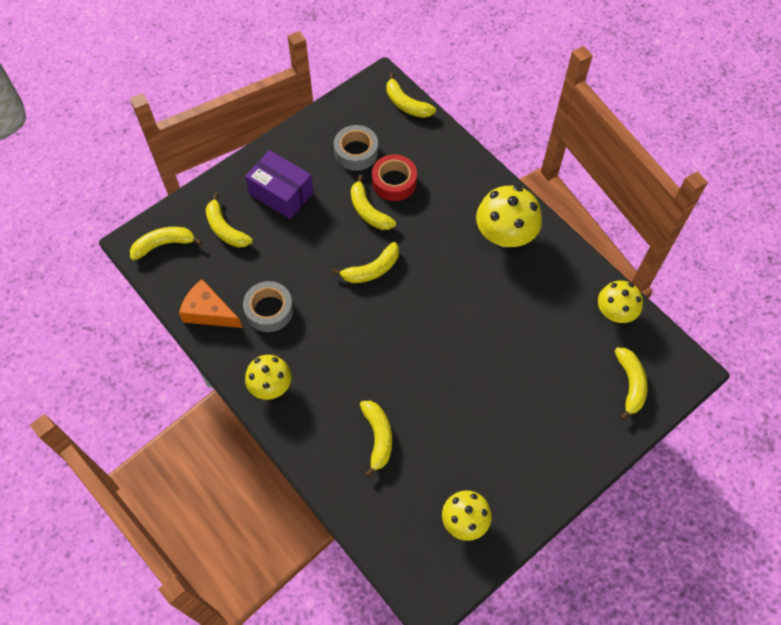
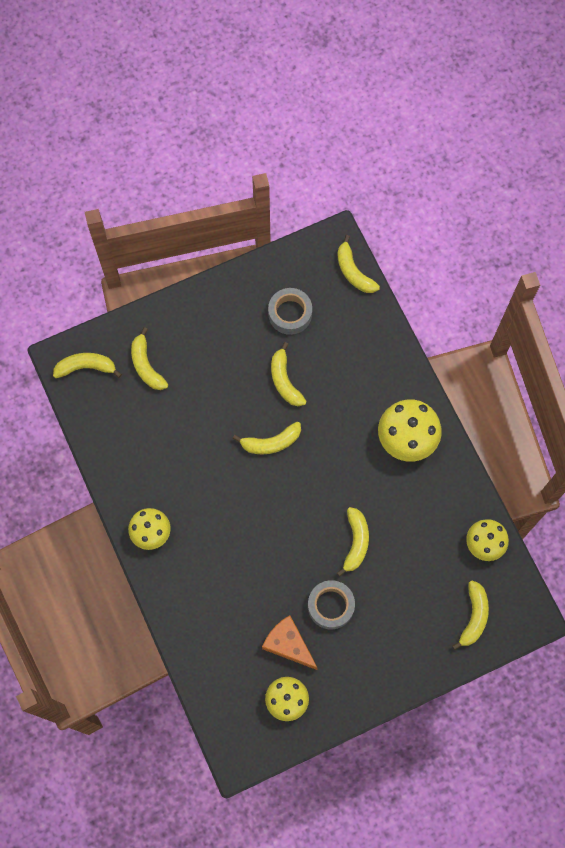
camera: 15 degrees right, 10 degrees up
(209, 312) = (112, 446): orange cheese -> orange cheese (288, 644)
(269, 310) = (167, 459): grey tape -> grey tape (330, 606)
(281, 193) = (207, 341): purple box -> none
(378, 437) = (233, 606): yellow banana -> yellow banana (355, 542)
(394, 182) = (317, 355): red tape -> none

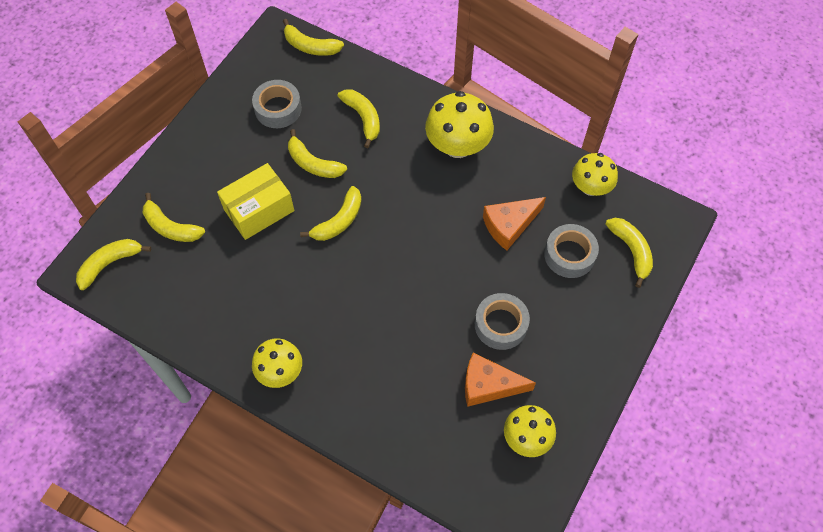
camera: 35 degrees left, 10 degrees down
(218, 394) = (259, 210): none -> yellow box
(355, 542) = (480, 256): yellow banana -> yellow banana (363, 118)
(396, 532) = (509, 225): none -> orange cheese
(424, 587) = (569, 255): none -> grey tape

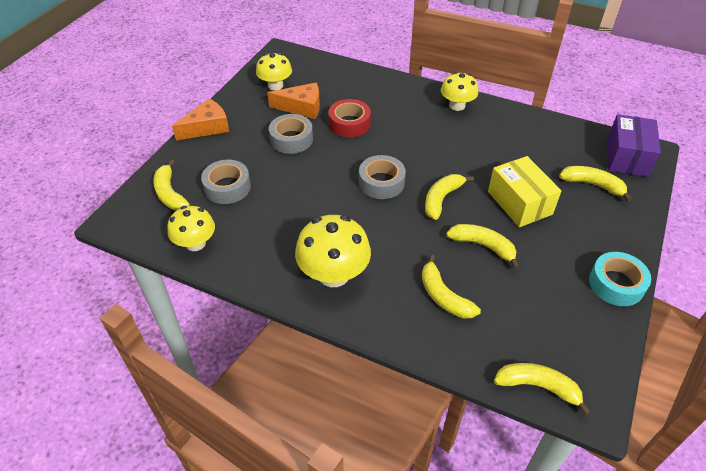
camera: 175 degrees right, 15 degrees down
(110, 264) = (627, 157): yellow banana -> purple box
(208, 118) = (616, 284): none -> turquoise tape
(259, 210) = (519, 203): yellow box -> yellow box turned 75 degrees counterclockwise
(278, 109) = (544, 300): grey tape -> grey tape (381, 182)
(427, 347) = (349, 124): none -> red tape
(509, 225) = (281, 206): orange cheese -> orange cheese (207, 127)

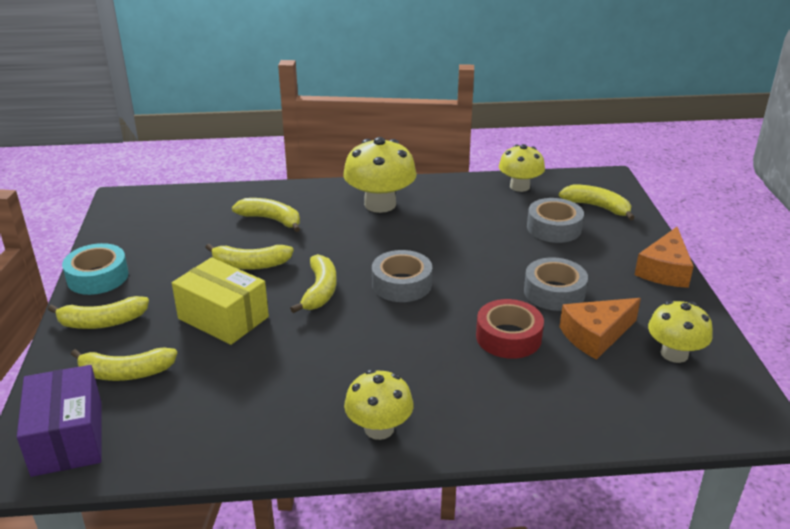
camera: 150 degrees right, 15 degrees down
(538, 386) = (169, 196): yellow banana -> yellow banana (102, 322)

